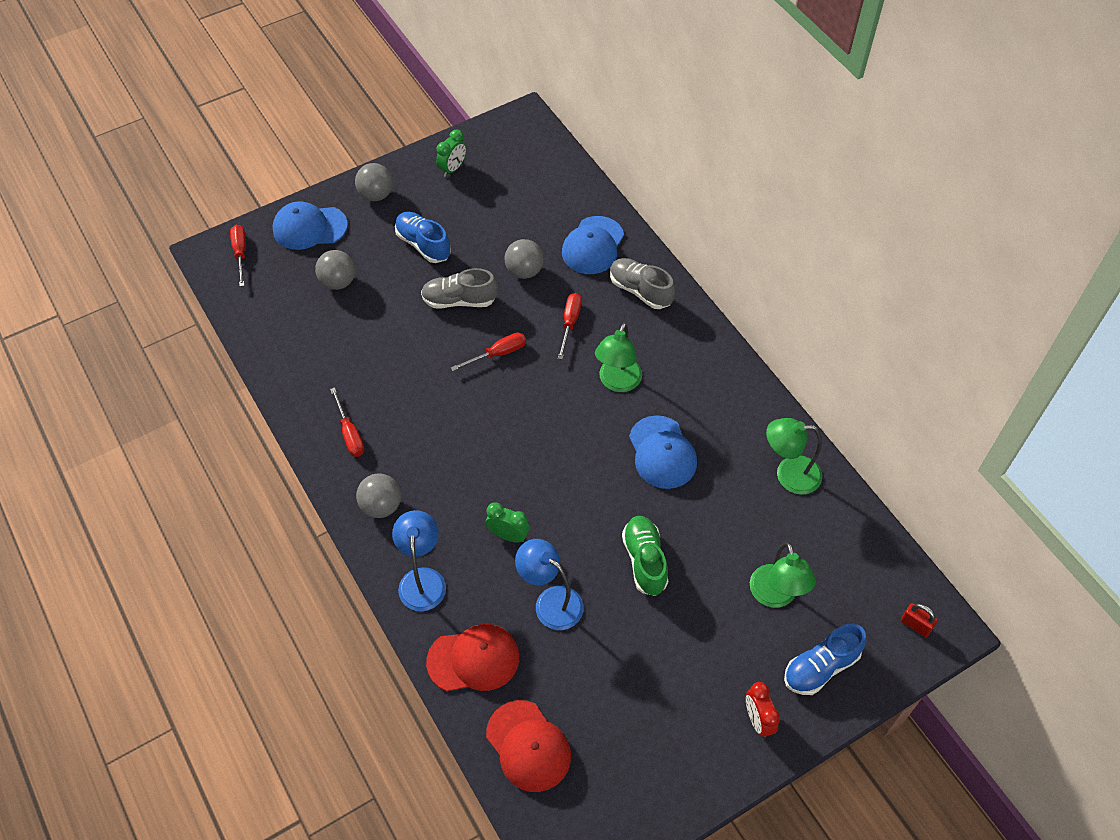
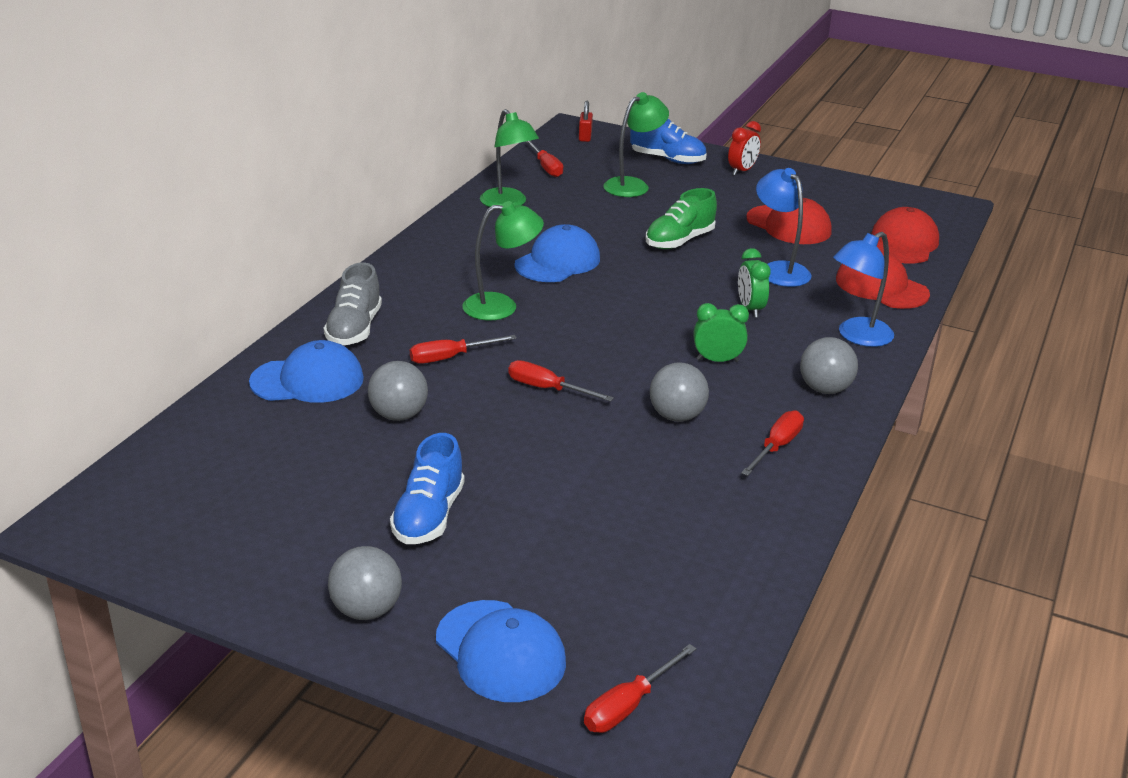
camera: 125 degrees left, 25 degrees down
(338, 282) = (574, 565): grey ball -> grey ball (676, 416)
(452, 168) = (244, 553): green clock -> green clock (717, 360)
(459, 300) = (497, 446): grey shoe -> none
(550, 601) = (779, 270): blue lamp -> blue lamp turned 150 degrees clockwise
(620, 672) = (789, 225): none -> red cap
(853, 546) = (546, 167): none -> red screwdriver

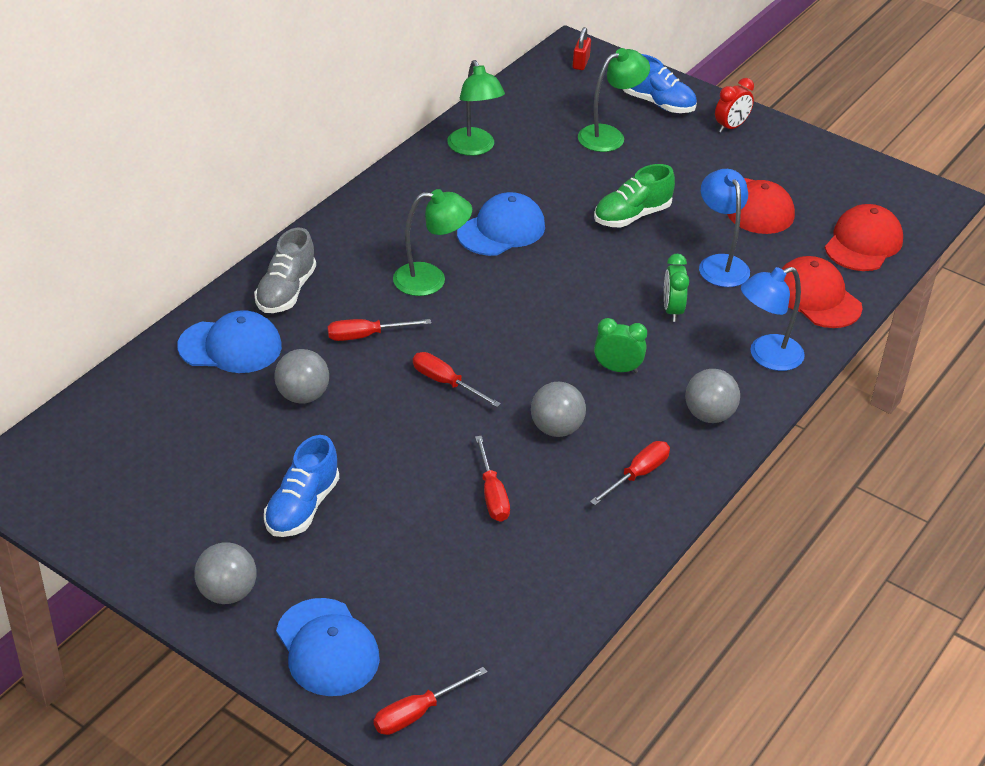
camera: 10 degrees right, 10 degrees up
(546, 167) = (527, 102): red screwdriver -> red screwdriver (492, 494)

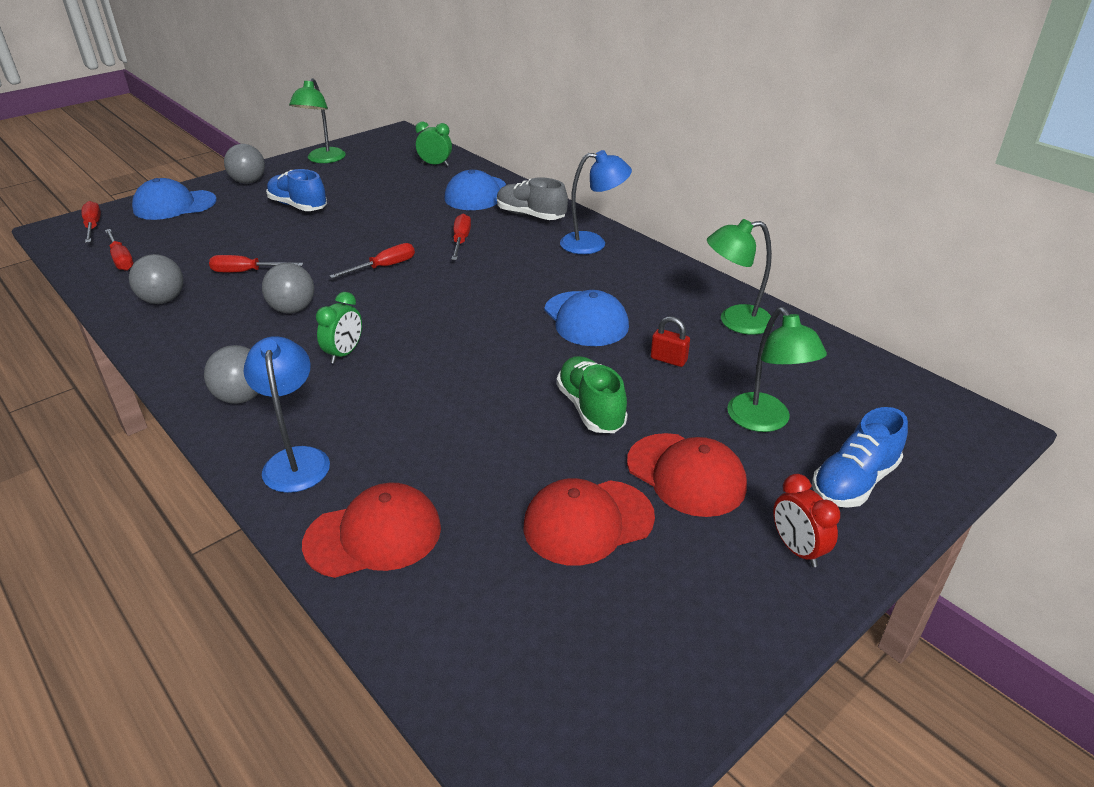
camera: 105 degrees right, 5 degrees down
(302, 396) = (407, 213): grey ball -> grey ball (163, 300)
(431, 280) = (521, 275): green lamp -> green lamp (323, 159)
(580, 63) = (947, 427): red padlock -> red padlock (668, 359)
(638, 475) = (205, 341): red screwdriver -> red screwdriver (121, 259)
(672, 310) = (411, 405): green clock -> green clock (435, 164)
(720, 264) = (476, 461): blue lamp -> blue lamp (593, 243)
(863, 243) = (468, 630): red cap -> red cap (686, 474)

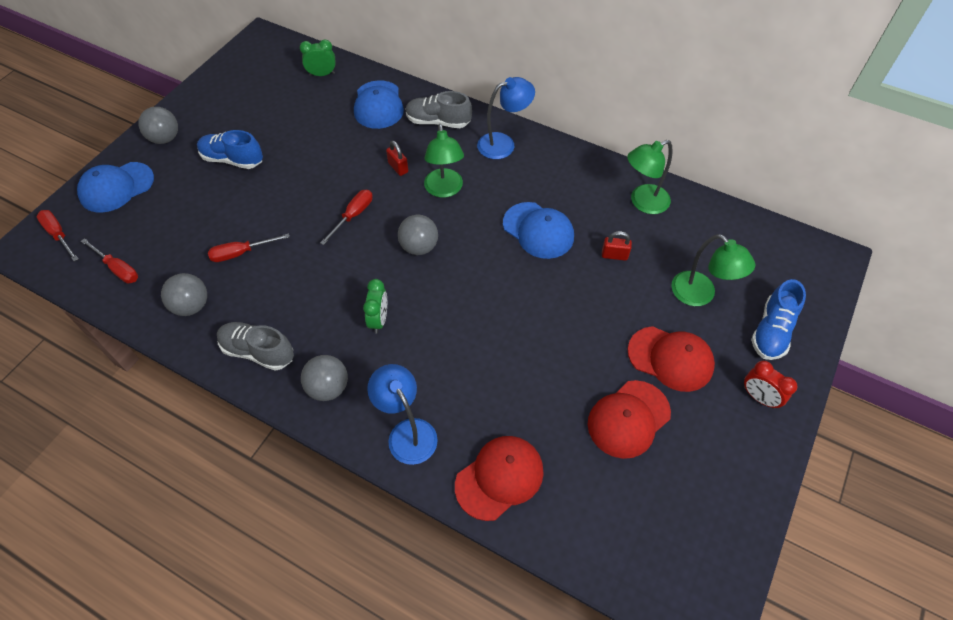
camera: 20 degrees left, 20 degrees up
(195, 350) = (258, 351): none -> grey shoe
(293, 309) = (308, 285): grey ball -> grey ball (419, 247)
(323, 159) = (215, 91): green lamp -> green lamp (444, 190)
(461, 241) = (398, 167): red screwdriver -> red padlock
(590, 408) = (583, 319): green shoe -> none

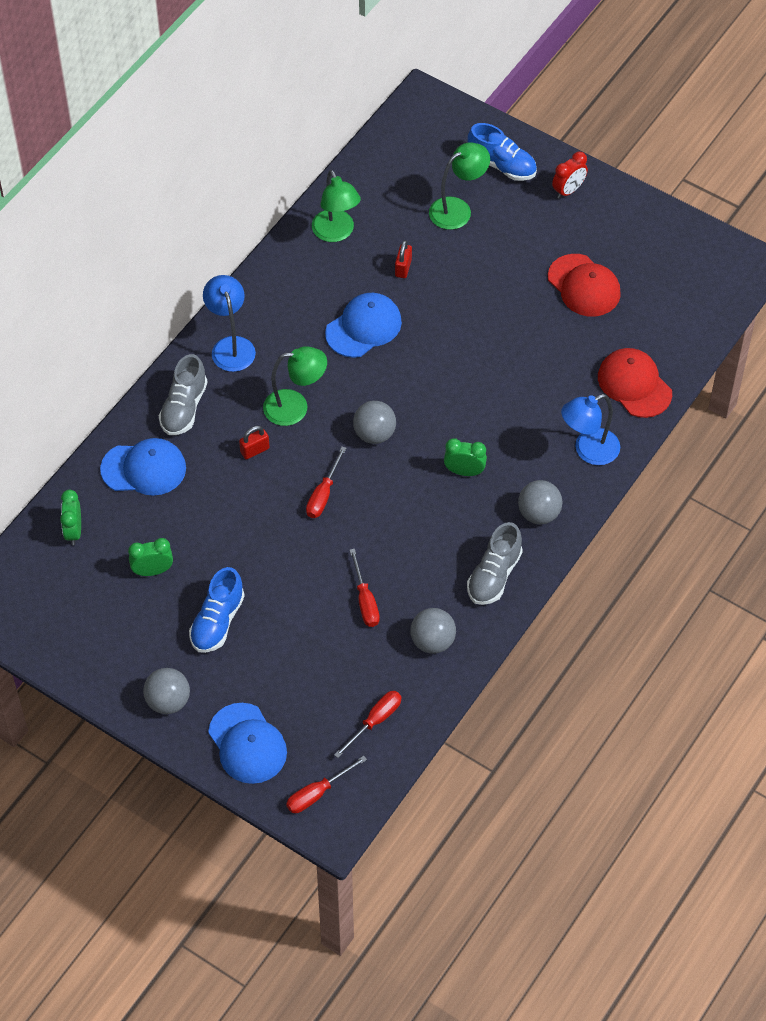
camera: 85 degrees left, 0 degrees up
(283, 119) = (152, 571): none -> green clock
(353, 216) = (323, 494): red screwdriver -> red screwdriver turned 105 degrees counterclockwise
(670, 358) = (525, 245): red cap -> none

